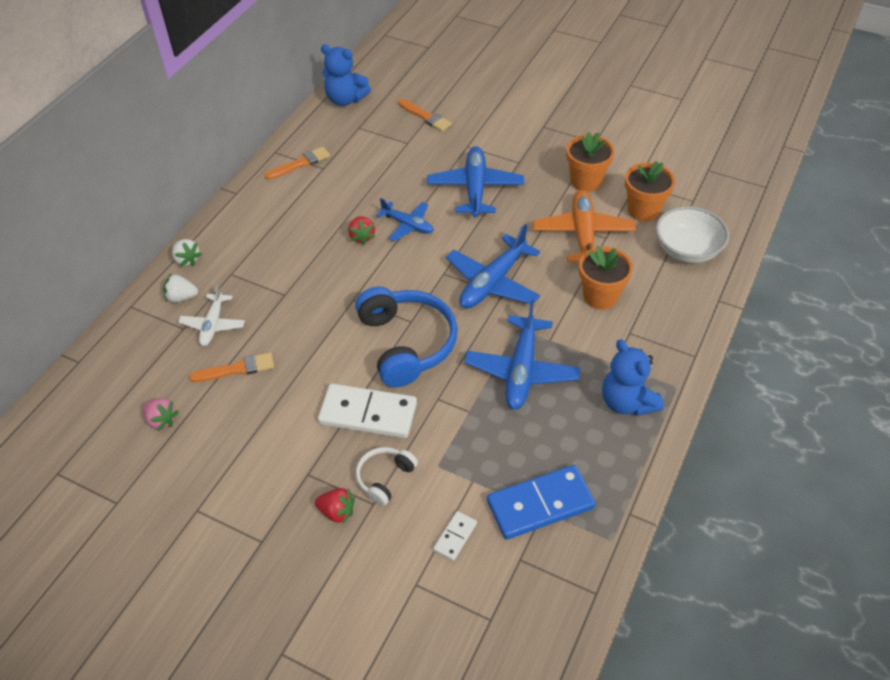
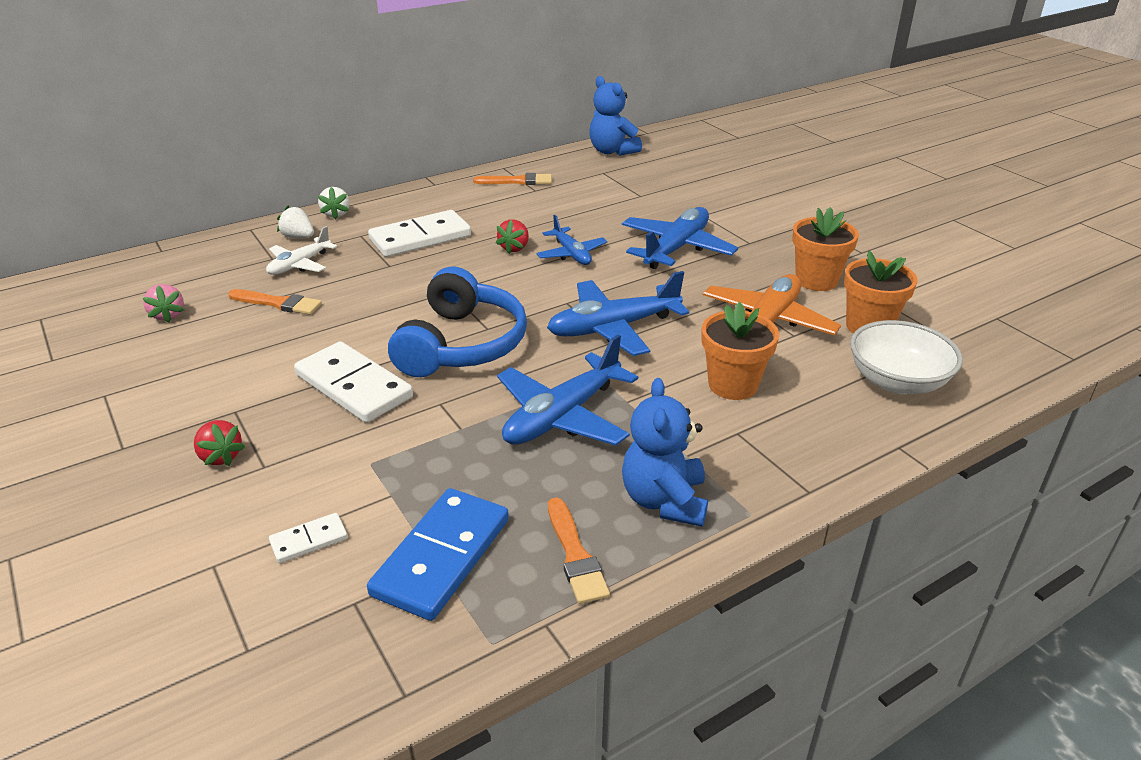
camera: 30 degrees right, 15 degrees down
(281, 256) = (420, 238): none -> white domino
(384, 478) = (302, 449): white headphones -> none
(426, 117) = (681, 183): orange brush -> orange brush (575, 555)
(540, 504) = (442, 557): blue domino -> blue domino turned 75 degrees counterclockwise

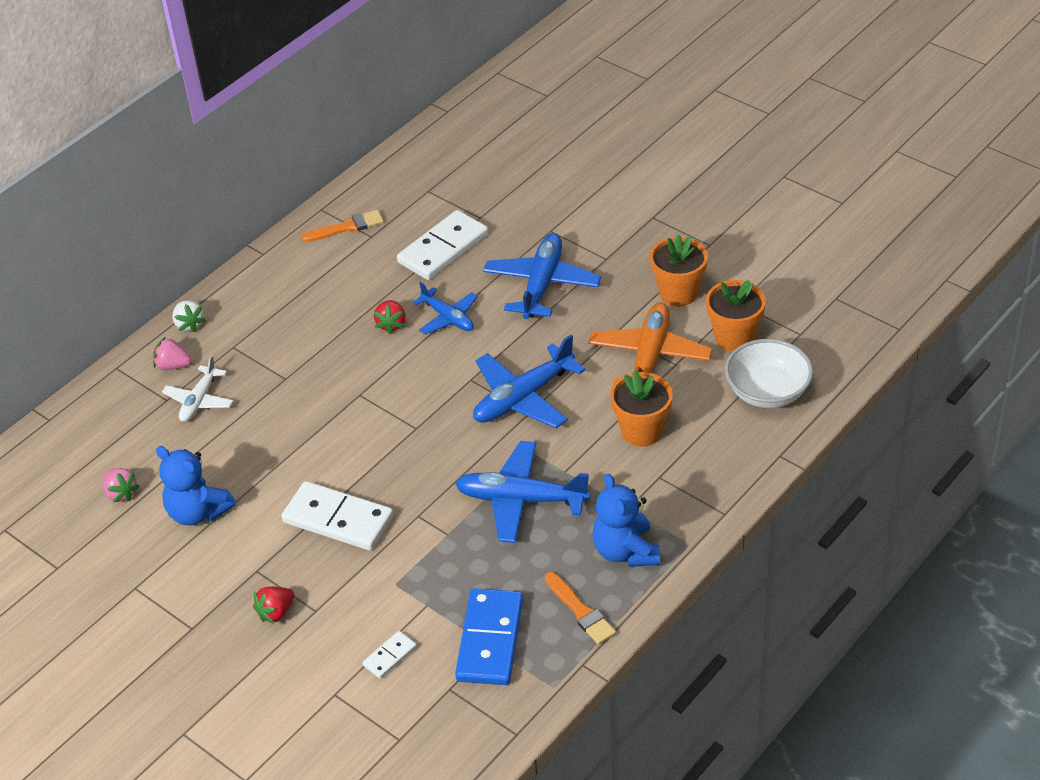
camera: 15 degrees left, 10 degrees up
(220, 456) = (276, 612): red strawberry -> red strawberry turned 105 degrees clockwise
(278, 303) = (212, 452): orange brush -> none
(298, 237) = (173, 366): white strawberry -> pink strawberry
(420, 238) = (293, 334): white domino -> white domino (443, 248)
(462, 344) = (404, 452): blue headphones -> none
(562, 416) = (521, 500): blue plane -> blue plane turned 75 degrees clockwise
(612, 151) = (423, 153): blue teddy bear -> blue teddy bear (198, 512)

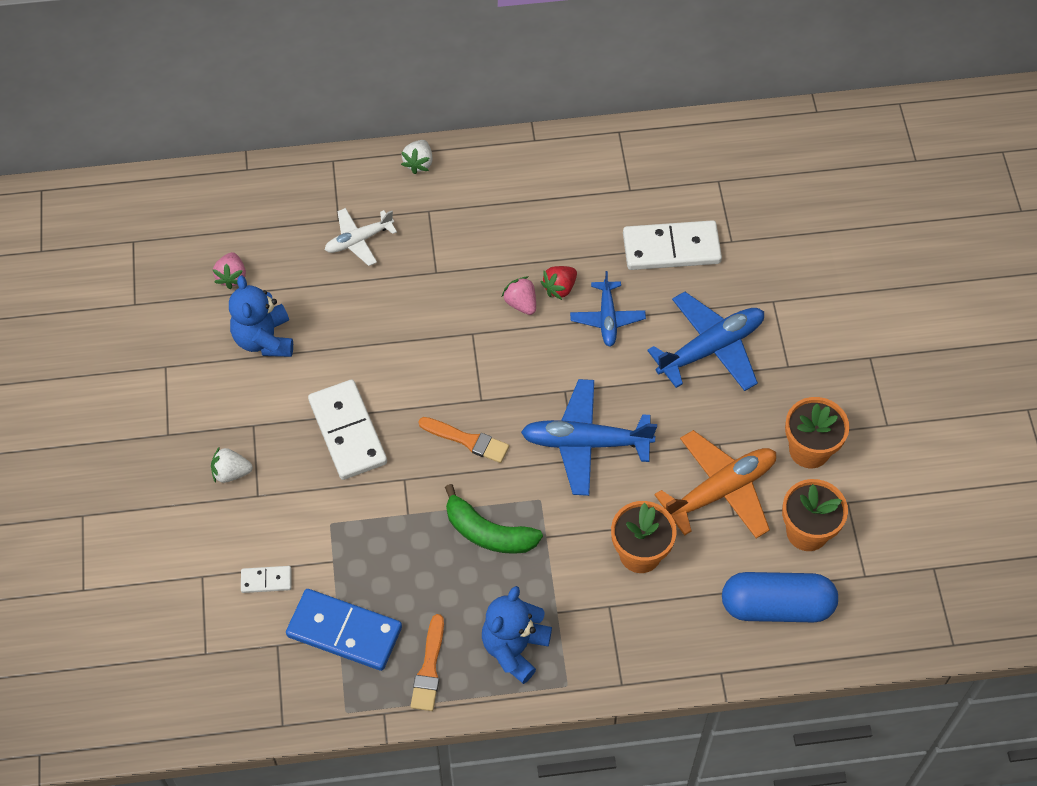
camera: 40 degrees right, 15 degrees up
(173, 366) = (371, 192): pink strawberry -> pink strawberry (521, 303)
(276, 612) = (231, 472): red strawberry -> white strawberry
(346, 227) = (620, 165): orange brush -> orange brush (467, 440)
(490, 640) = (344, 632): blue domino -> blue domino turned 60 degrees clockwise
(521, 500) = (488, 532): blue plane -> green banana
(767, 392) = (776, 606): white bowl -> blue capsule

